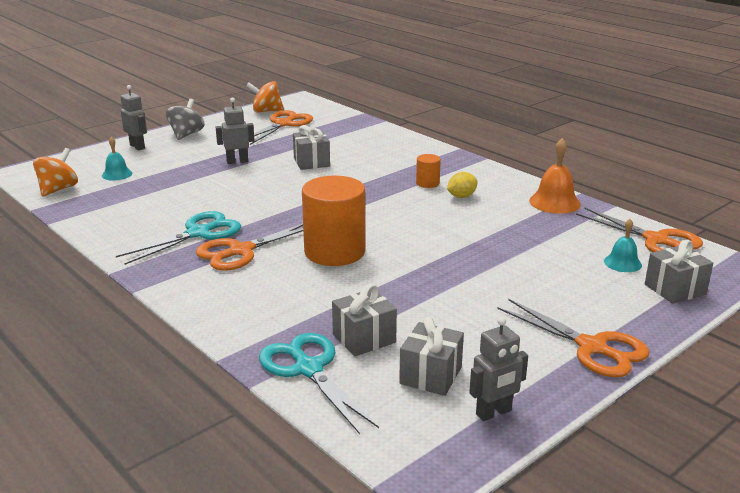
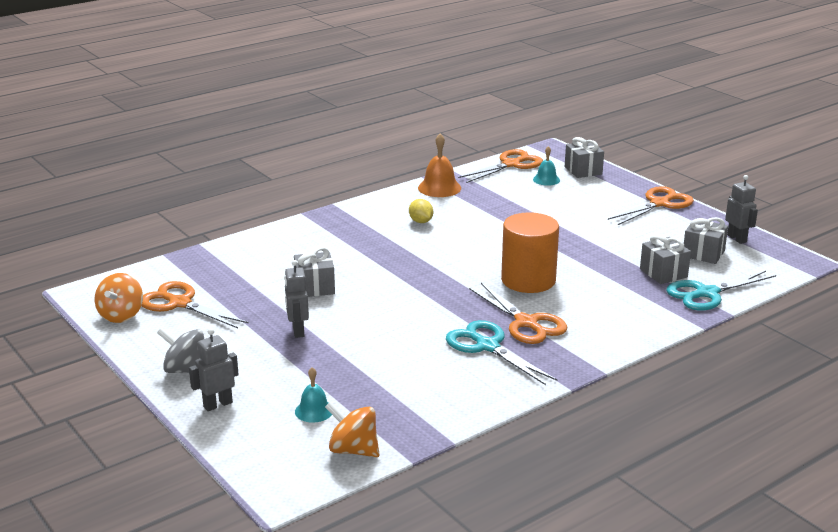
camera: 85 degrees left, 0 degrees up
(427, 183) = (387, 233): orange cylinder -> none

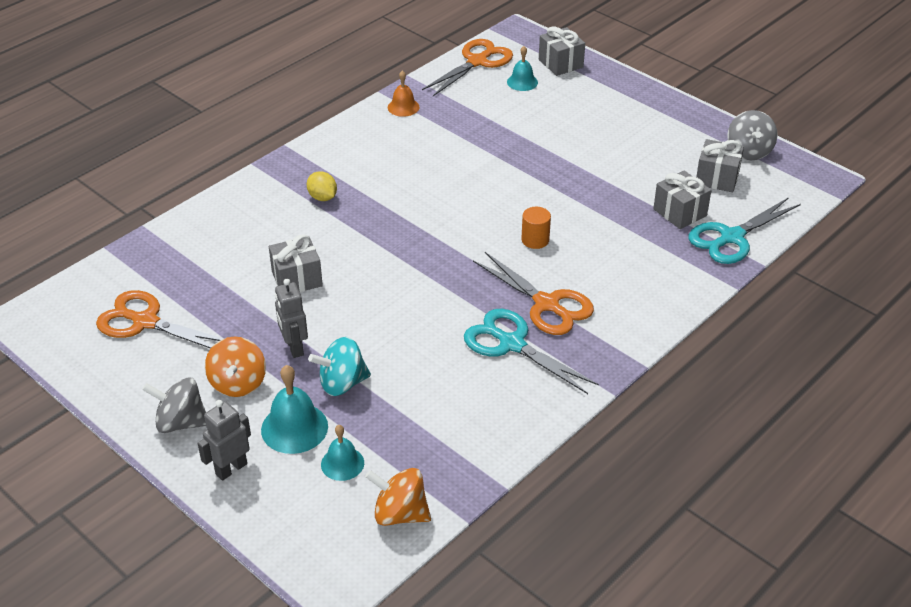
camera: 10 degrees left, 15 degrees up
(121, 315) = (81, 348): orange spinning top -> orange spinning top (238, 383)
(280, 383) = (294, 428): none -> turquoise bell
(331, 358) = (342, 383): none -> turquoise spinning top
(421, 221) = (394, 163): yellow lemon -> yellow lemon (322, 197)
(439, 188) = (403, 107): orange bell -> orange bell, size x0.63
(528, 280) = (535, 240): orange cylinder -> orange cylinder, size x0.45
(659, 203) = (655, 107): orange scissors -> none
(737, 238) = (749, 151): grey robot -> grey spinning top

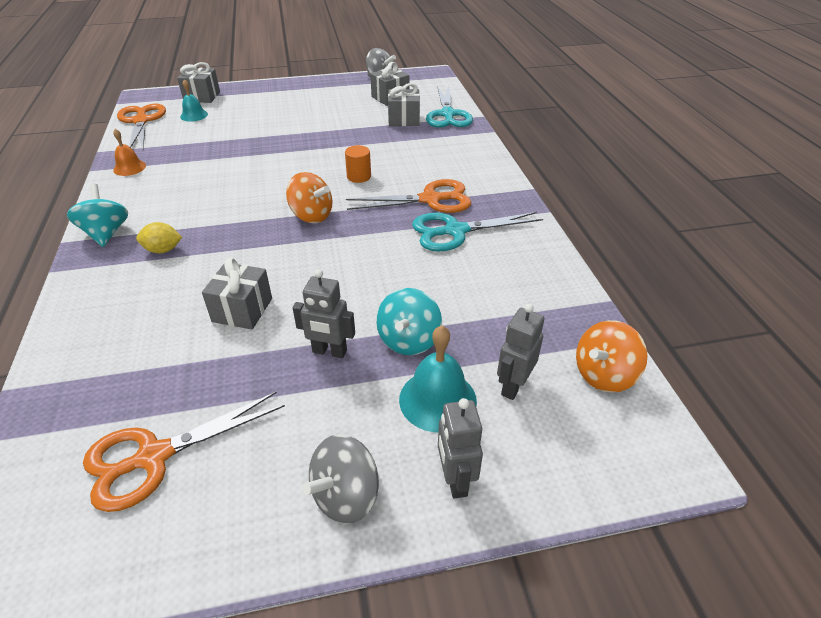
camera: 55 degrees left, 0 degrees up
(238, 383) = (335, 416): orange spinning top -> orange spinning top (311, 215)
(313, 157) = (106, 233): none -> turquoise spinning top
(342, 463) = (513, 386): turquoise bell -> grey robot

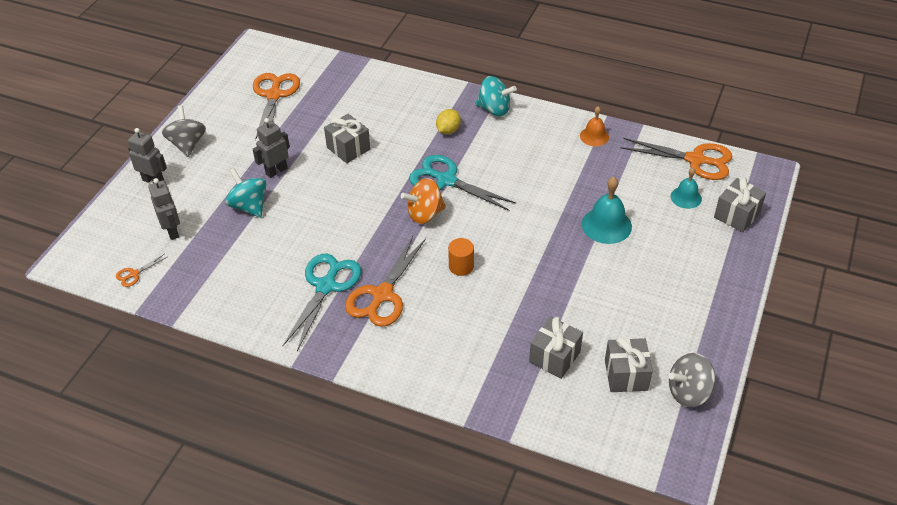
camera: 125 degrees right, 5 degrees up
(437, 400) = (198, 197): turquoise bell -> turquoise bell (606, 225)
(448, 115) = (537, 405): turquoise scissors -> turquoise scissors (446, 180)
(604, 375) = (134, 274): orange spinning top -> orange scissors

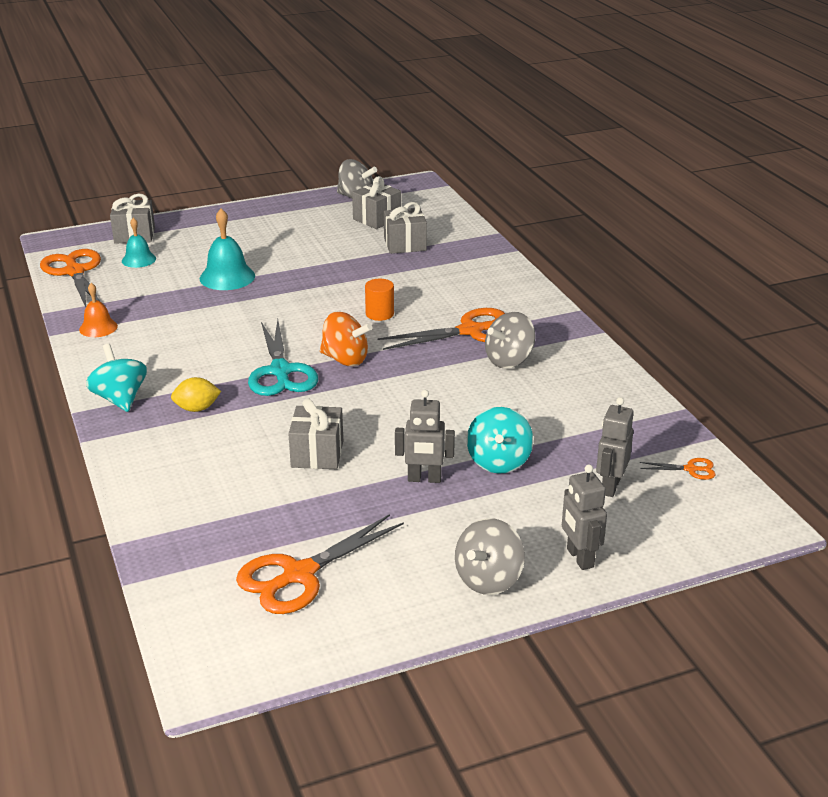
camera: 135 degrees left, 15 degrees down
(326, 286) = (509, 360): turquoise scissors -> grey spinning top

